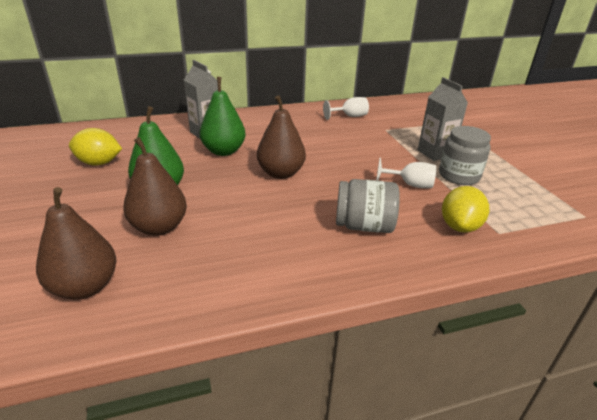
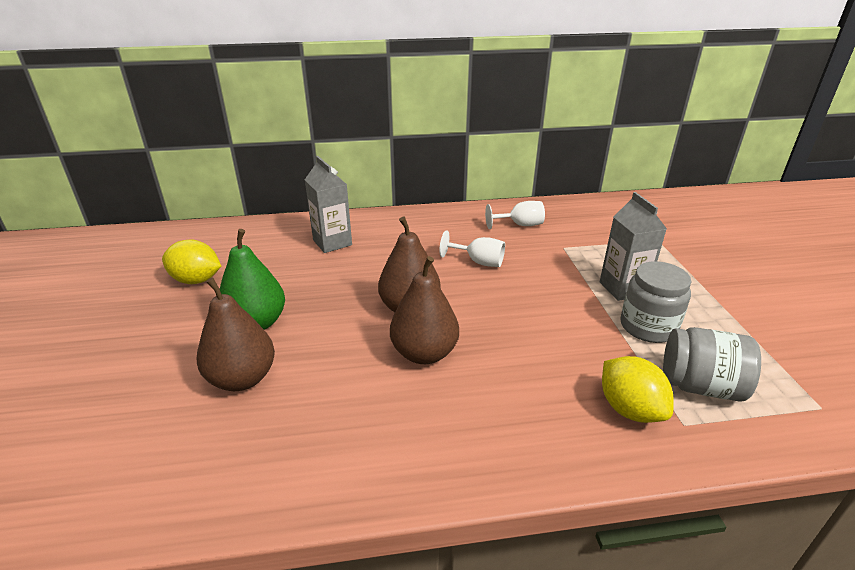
camera: 10 degrees right, 0 degrees up
(85, 287) = (136, 457): brown pear -> brown pear (424, 353)
(224, 151) = (347, 271): green pear -> none
(364, 226) = (498, 397): grey jar -> grey jar (700, 386)
(410, 184) = (576, 336): white goblet -> white goblet (478, 262)
(459, 226) = (629, 409): yellow lemon -> yellow lemon turned 60 degrees counterclockwise

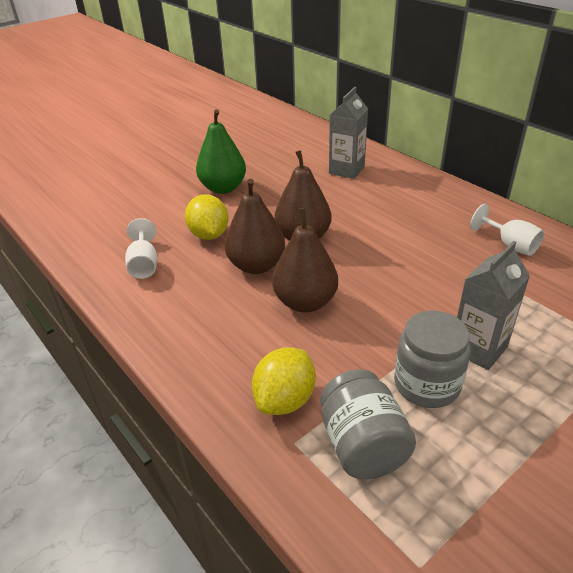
camera: 60 degrees right, 5 degrees up
(196, 280) = (243, 148): yellow lemon -> yellow lemon (209, 235)
(242, 378) = (170, 209): brown pear -> brown pear (305, 302)
(478, 262) = (409, 245): white goblet -> white goblet (144, 264)

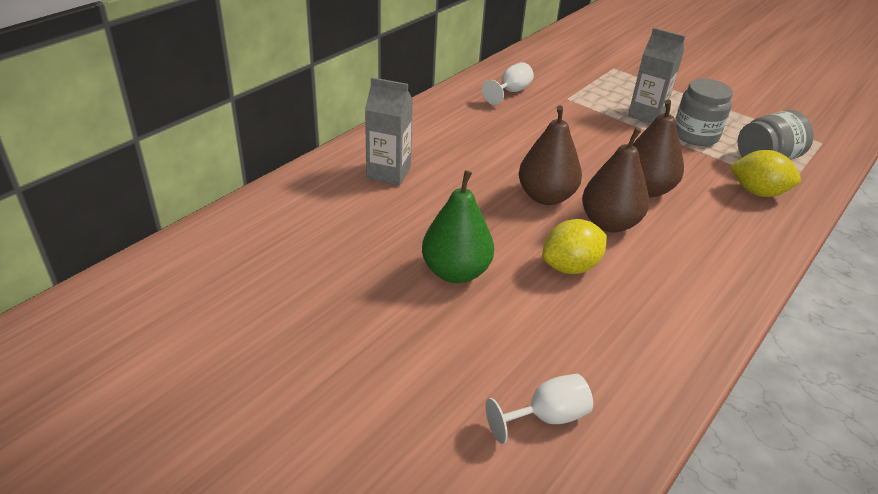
camera: 105 degrees left, 0 degrees up
(144, 264) = (653, 311): white goblet -> white goblet (546, 417)

